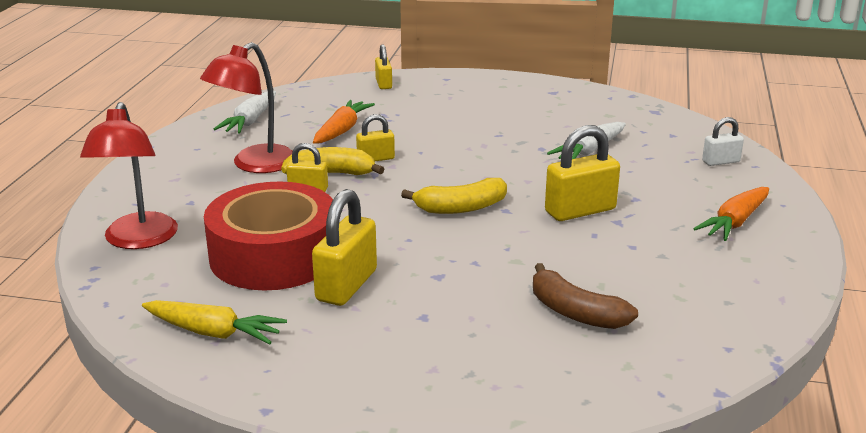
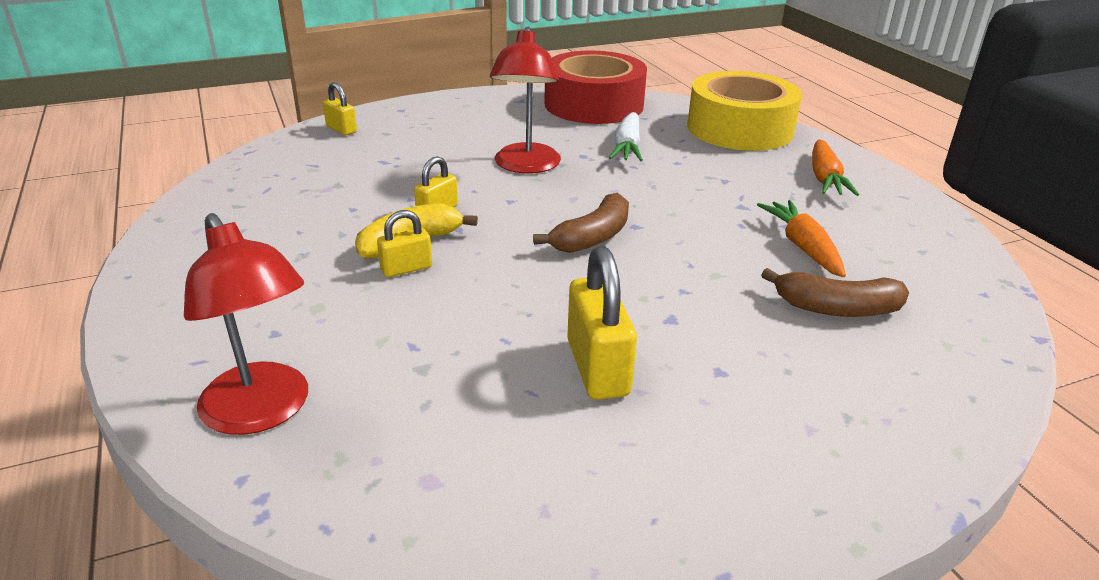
camera: 35 degrees left, 5 degrees up
(213, 332) = (527, 500): yellow carrot -> none
(250, 121) = (231, 208): white carrot -> none
(254, 165) = (303, 259): red lamp -> red lamp (526, 166)
(274, 255) = (469, 363): red tape -> red tape (594, 104)
(342, 130) = (359, 190): orange carrot -> orange carrot (803, 247)
(461, 208) = (593, 237): yellow banana -> brown banana
(580, 211) = (699, 206): yellow padlock -> none
(720, 161) = (740, 129): white padlock -> yellow tape

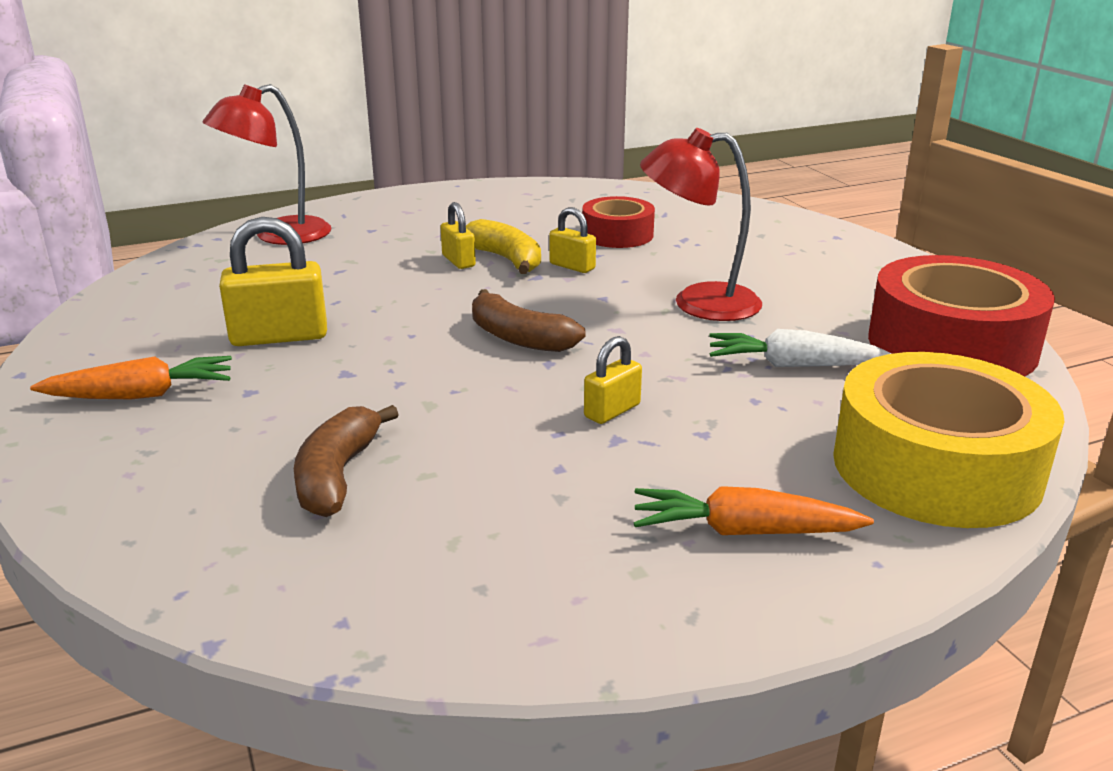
camera: 90 degrees right, 5 degrees down
(341, 129) = (758, 216): yellow padlock -> yellow padlock (612, 411)
(361, 187) = (617, 235): none -> red tape
(803, 247) = (494, 473): orange carrot -> orange carrot (141, 395)

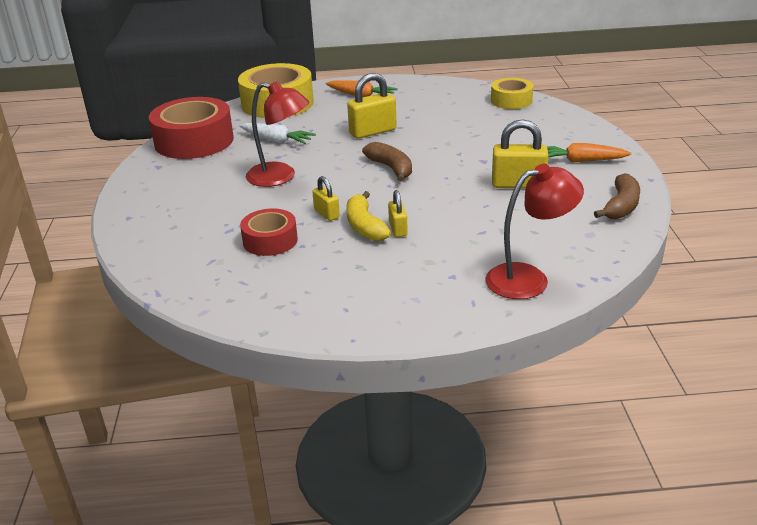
camera: 160 degrees left, 5 degrees up
(273, 575) = (511, 100): none -> yellow tape
(337, 476) = (490, 122): brown banana -> brown banana (621, 206)
(612, 411) = (372, 132): yellow padlock -> yellow padlock, size x1.75

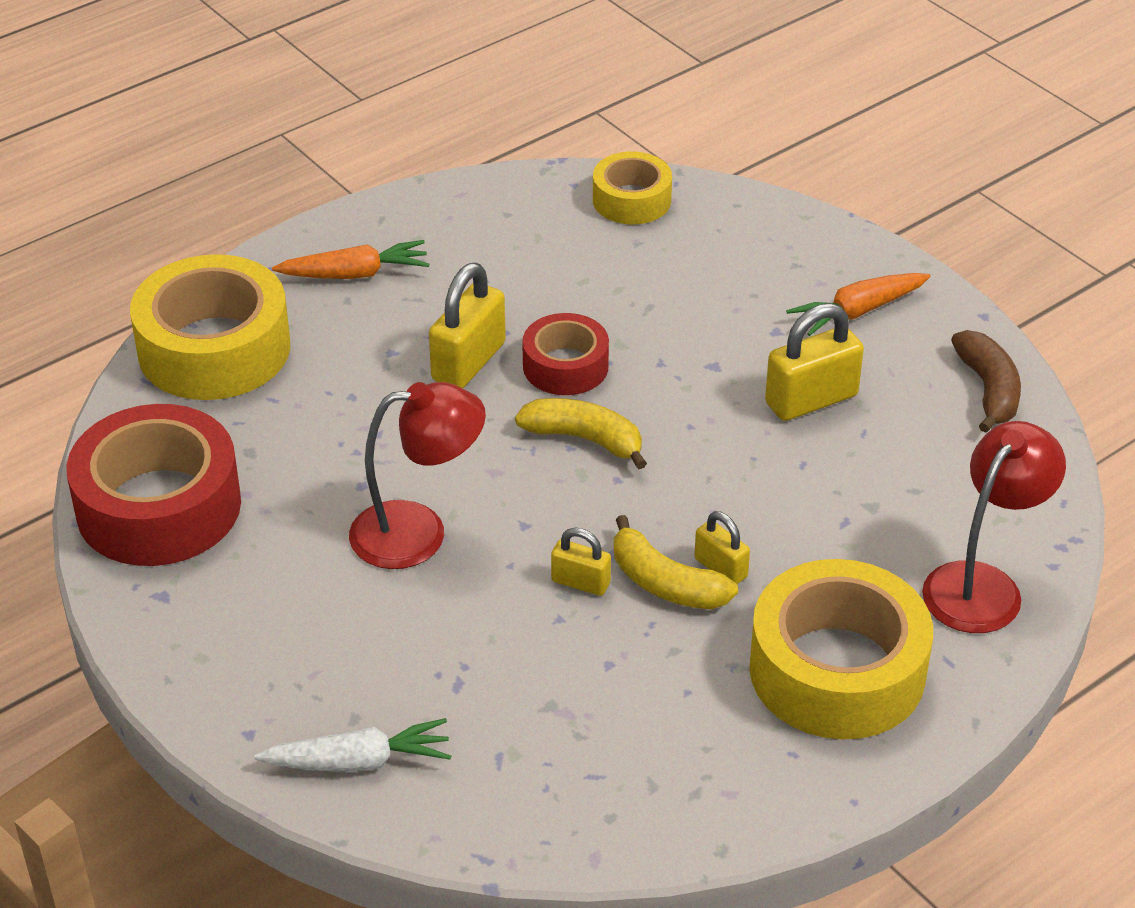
camera: 35 degrees left, 10 degrees up
(270, 240) = (549, 676): red tape -> red tape (565, 366)
(276, 140) = (317, 447): white carrot -> white carrot (358, 761)
(391, 168) = (584, 439): brown banana -> yellow banana
(408, 285) = (837, 670): none -> yellow tape

